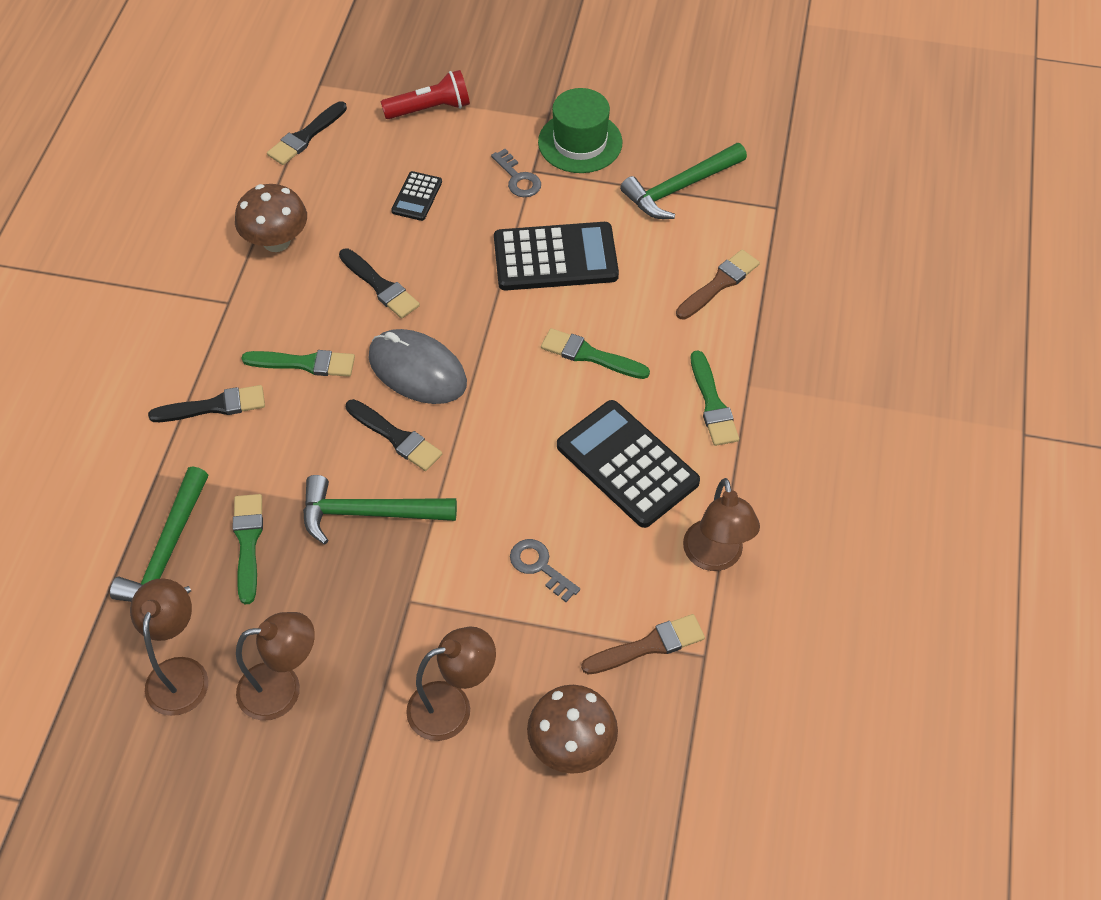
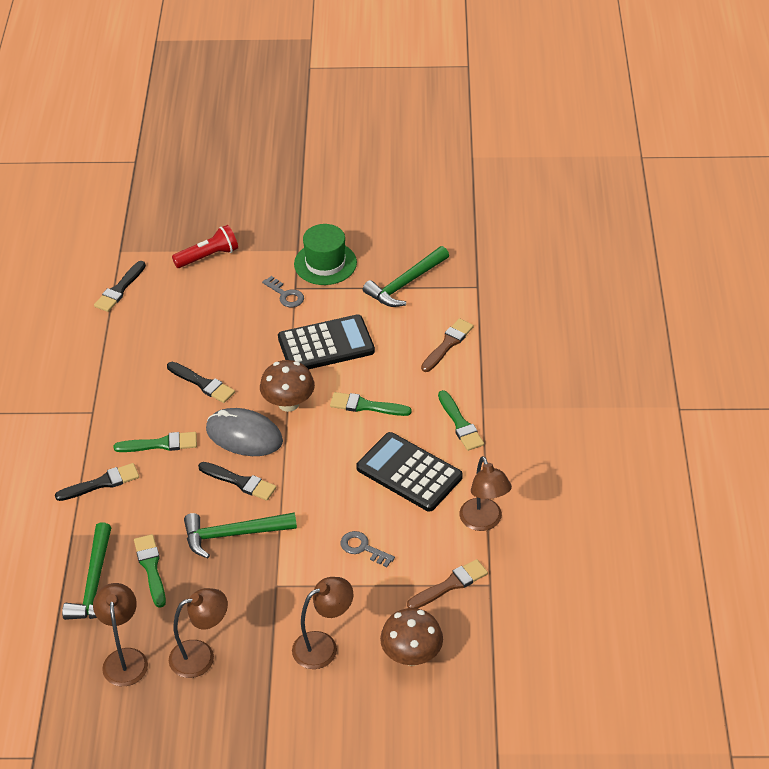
camera: 10 degrees left, 10 degrees down
(276, 241) = (117, 365): brown mushroom -> brown mushroom (288, 403)
(417, 197) = (214, 319): black calculator -> none

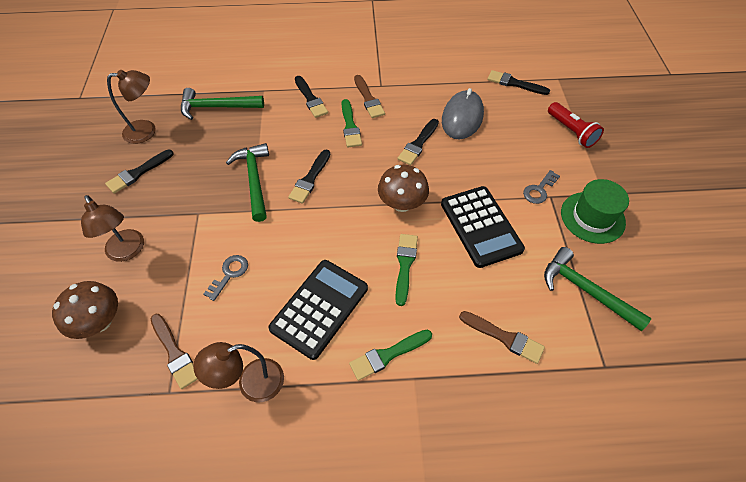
camera: 85 degrees right, 10 degrees up
(115, 425) = (368, 99): none -> brown brush
(151, 568) = (227, 135): green brush -> none
(201, 656) = (138, 173): brown lamp -> black brush
(244, 436) = (361, 176): grey mouse -> grey mouse (462, 117)

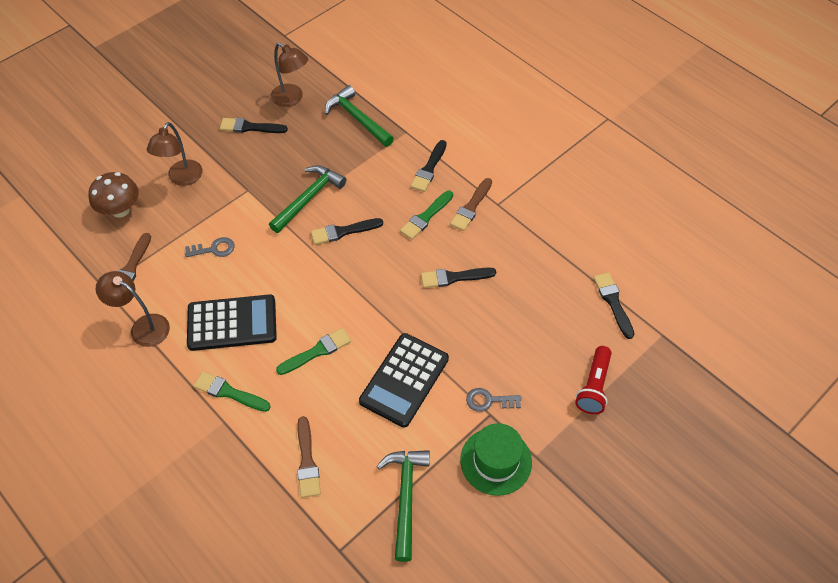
camera: 50 degrees right, 0 degrees up
(402, 204) = (376, 309): brown mushroom -> none
(462, 117) = (521, 289): grey mouse -> none

